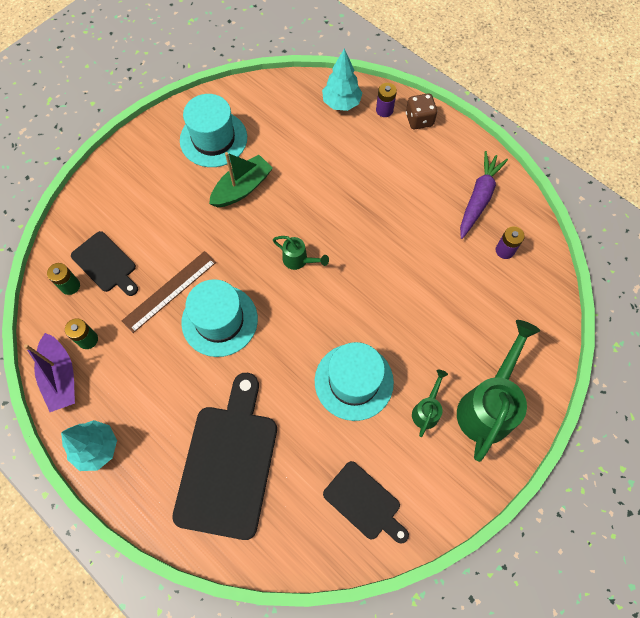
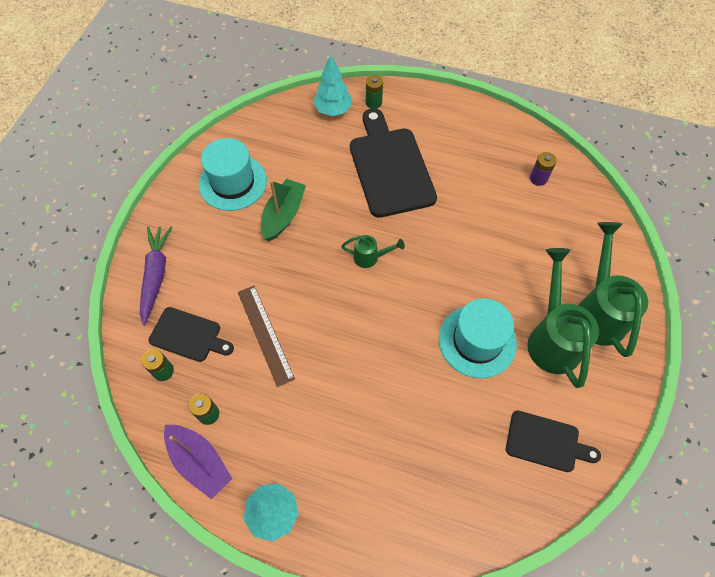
camera: 25 degrees left, 5 degrees down
(169, 291) = (265, 334): brown ruler -> brown ruler turned 45 degrees counterclockwise
(219, 320) = (327, 340): turquoise hat -> none
(228, 463) = (407, 466): black cutting board -> black cutting board (390, 167)
(384, 110) = (373, 102): purple battery -> green battery
(419, 120) = (407, 100): brown dice -> none
(427, 410) = (552, 337): green watering can -> green watering can, size x2.05
(478, 198) = (493, 145): purple carrot -> purple carrot (156, 275)

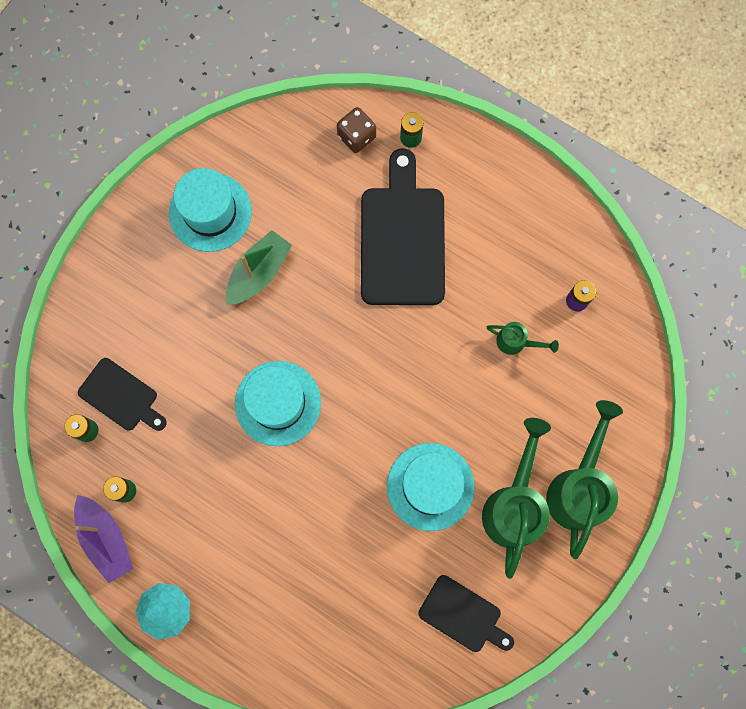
camera: 15 degrees right, 15 degrees up
(156, 275) = (99, 313): purple carrot -> none
(265, 334) = (203, 417): brown ruler -> none
(327, 307) = (278, 403): none -> turquoise hat
(333, 110) = (356, 136): turquoise tree -> brown dice
(370, 257) = (344, 354): green watering can -> green watering can (516, 342)

